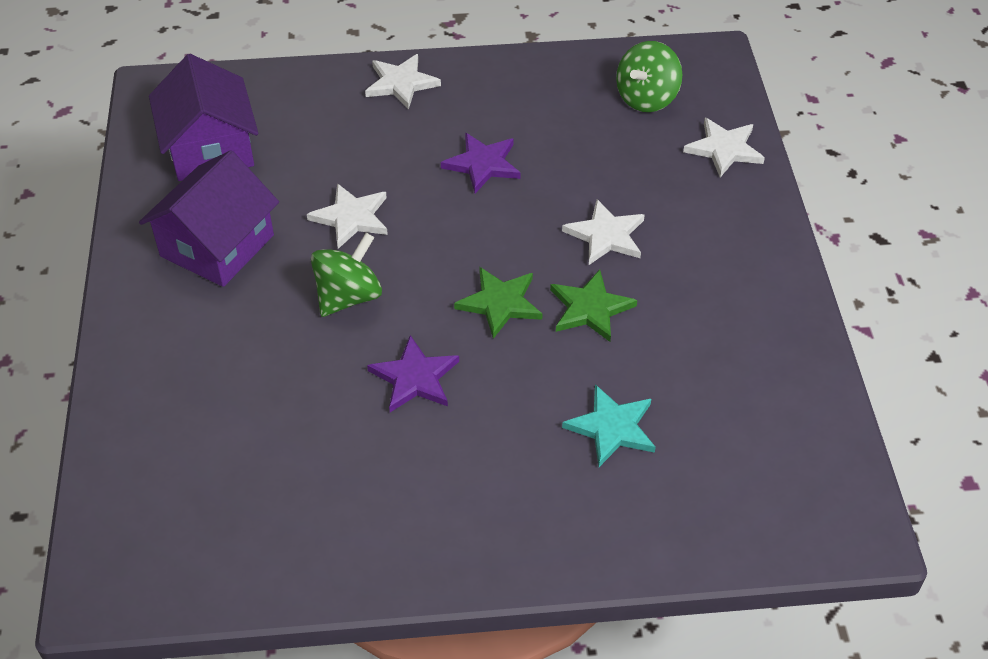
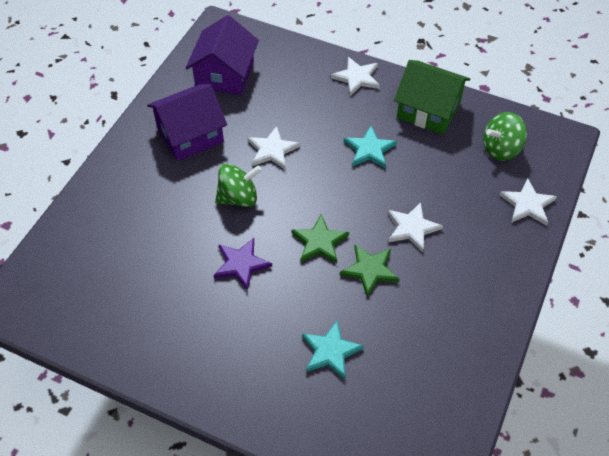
camera: 30 degrees right, 5 degrees up
(482, 164) = (369, 149): purple star -> turquoise star
(524, 87) = (428, 110): none -> green house

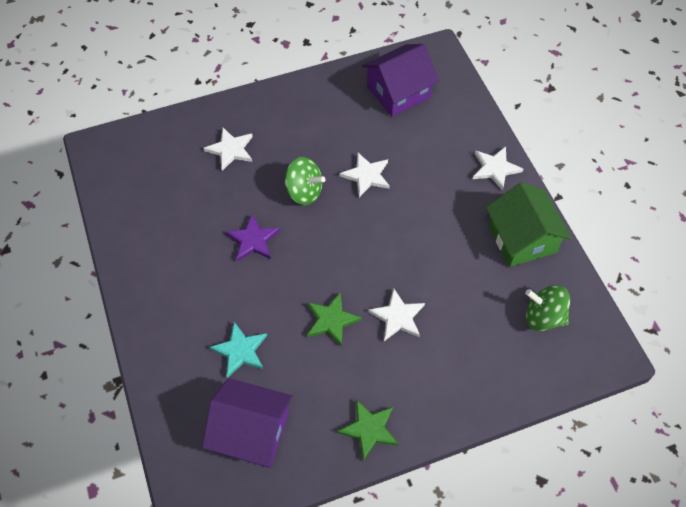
camera: 45 degrees right, 5 degrees up
(190, 135) = (324, 120): purple house -> purple house (251, 432)
(319, 242) = (321, 269): green star -> green star (369, 429)
(369, 149) = (437, 232): turquoise star -> none
(527, 204) = (510, 378): white star -> white star (230, 150)

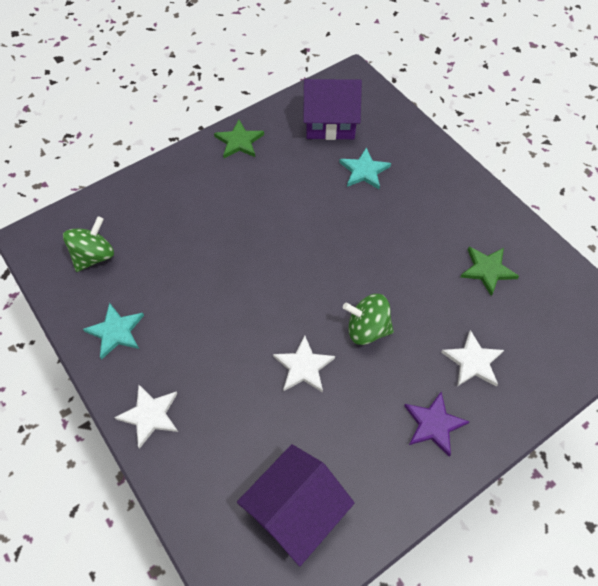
camera: 165 degrees right, 0 degrees up
(253, 240) = (397, 264): purple star -> purple star (433, 424)
(331, 320) = (294, 210): green star -> green star (487, 270)
(397, 317) = (234, 226): white star -> none
(522, 238) = (116, 332): green house -> turquoise star
(543, 317) = (94, 256): green spinning top -> green spinning top turned 60 degrees counterclockwise

